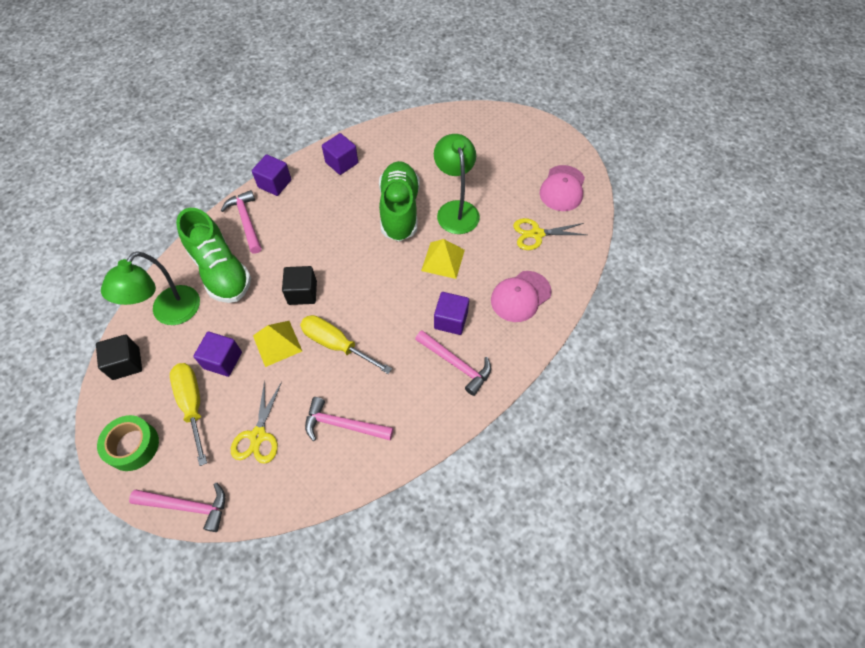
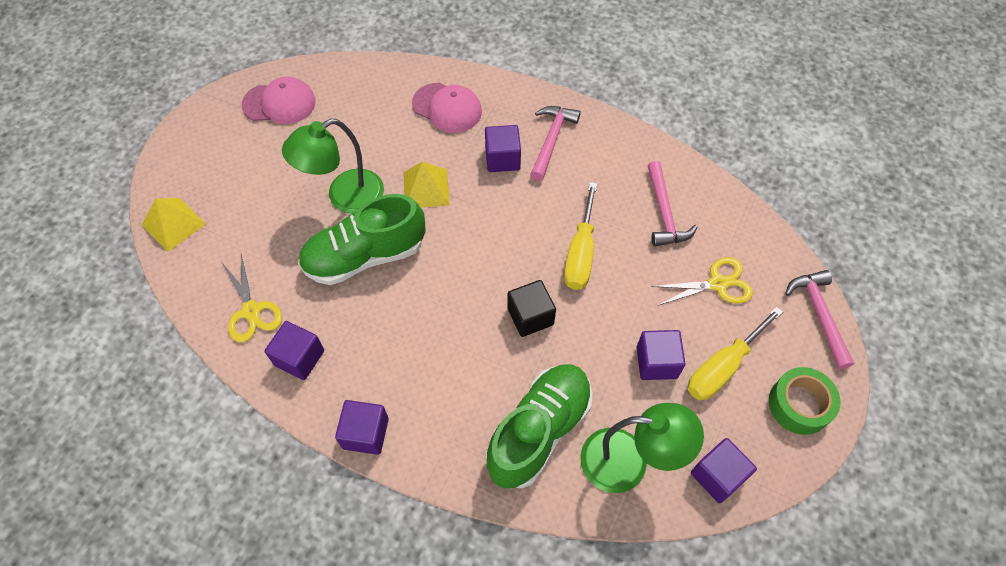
camera: 110 degrees left, 0 degrees up
(126, 363) = (717, 476): black cube -> purple cube
(246, 221) = (447, 439): pink hammer -> none
(277, 343) = (607, 314): yellow pyramid -> yellow pyramid (173, 224)
(537, 234) = (357, 112): yellow scissors -> yellow scissors (251, 311)

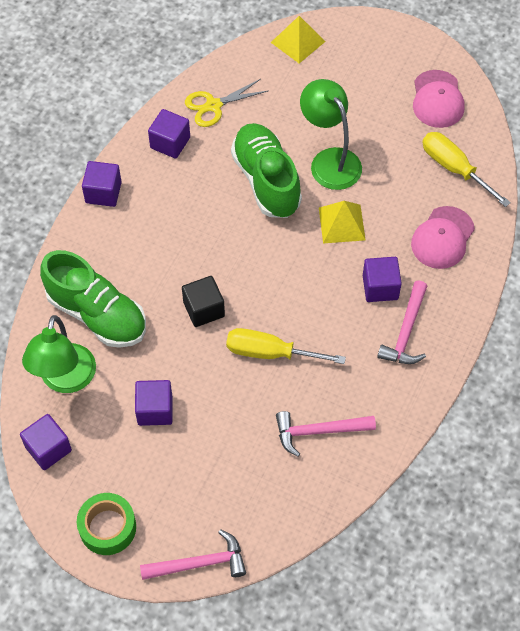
camera: 90 degrees right, 0 degrees up
(551, 140) = (406, 331): pink hammer -> pink hammer turned 90 degrees clockwise
(717, 284) = (236, 472): yellow scissors -> none
(722, 367) = (148, 466): yellow screwdriver -> yellow screwdriver (454, 168)

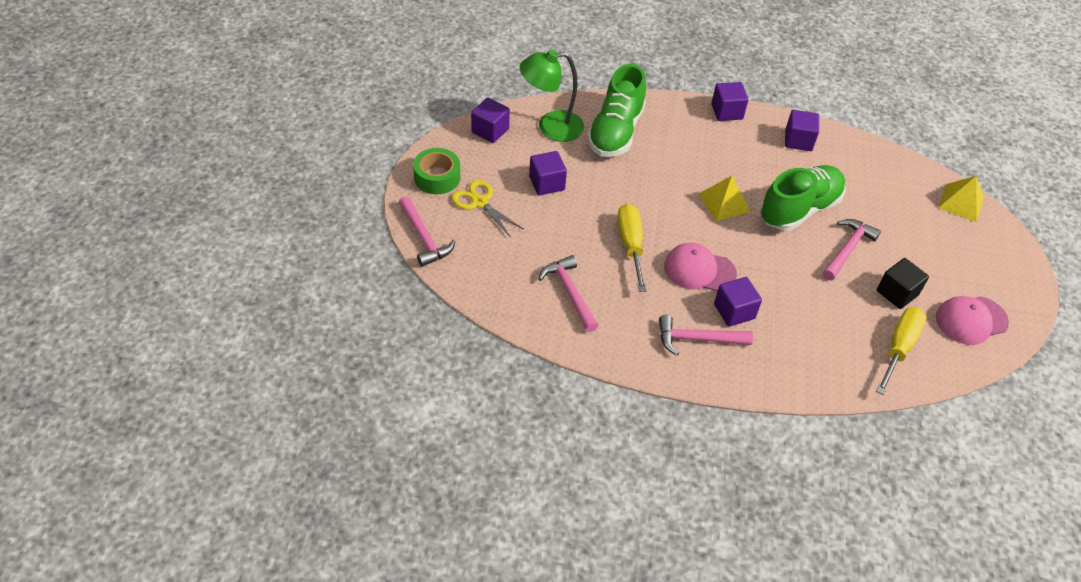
camera: 70 degrees right, 10 degrees down
(204, 309) = (651, 194): black cube -> black cube (897, 293)
(213, 106) = (853, 160): yellow scissors -> yellow scissors (479, 202)
(329, 160) = (847, 249): green lamp -> pink hammer
(342, 223) = (785, 270): yellow pyramid -> yellow pyramid (724, 202)
(442, 238) = (814, 351): pink cap -> pink cap (699, 270)

